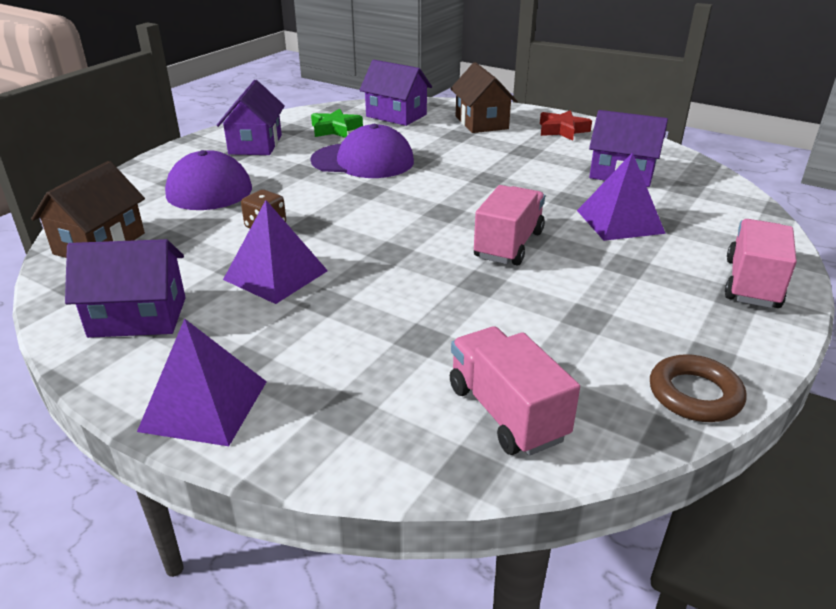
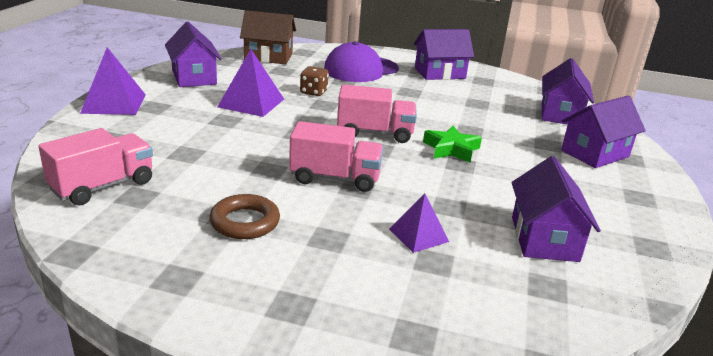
camera: 70 degrees right, 5 degrees down
(335, 129) = (499, 94): green star -> green star (451, 149)
(363, 161) = (446, 110): purple cap -> none
(481, 122) = (595, 153): brown house -> purple house
(562, 130) = (631, 200): red star -> none
(619, 221) = (418, 235): purple pyramid -> purple pyramid, size x0.62
(694, 394) = (122, 266): brown ring -> brown ring (245, 222)
(751, 283) = (323, 318): pink truck -> pink truck (375, 133)

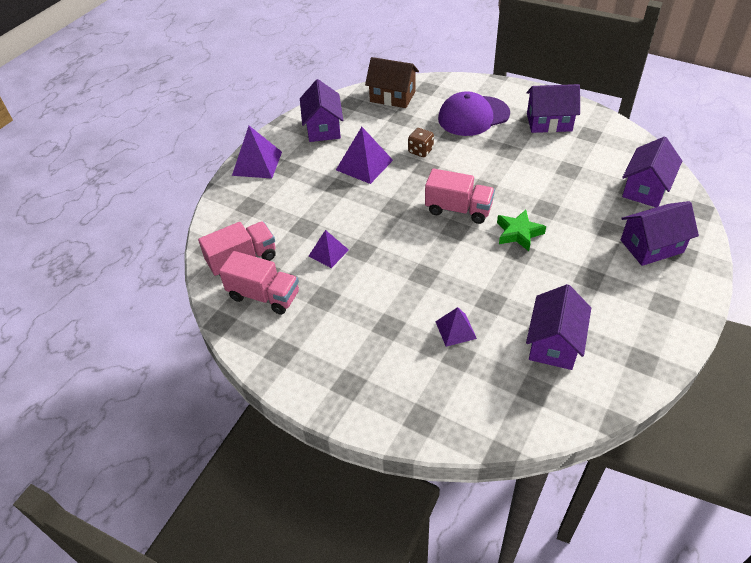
camera: 20 degrees right, 20 degrees up
(225, 174) = (328, 253): none -> purple pyramid
(245, 222) = (333, 305): brown ring -> none
(335, 178) = (410, 263): pink truck -> pink truck (264, 295)

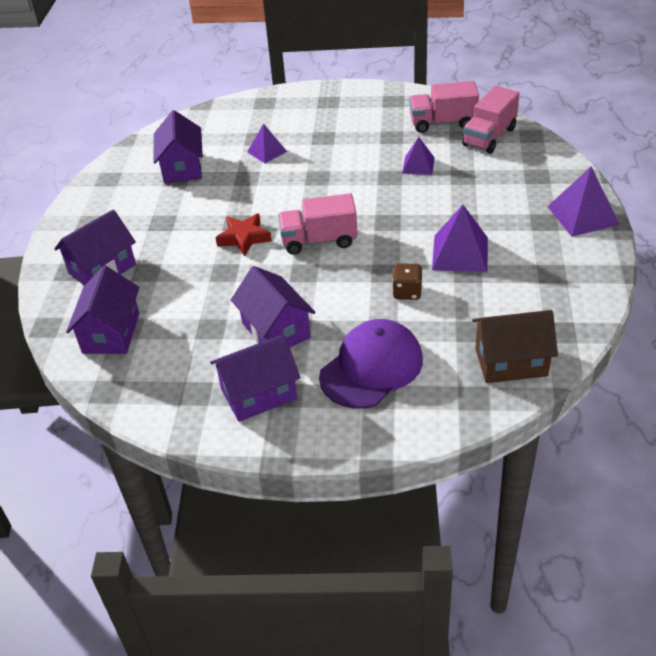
camera: 155 degrees right, 5 degrees down
(323, 128) = (556, 281): purple house -> purple house (276, 330)
(518, 233) = (244, 238): green star -> red star

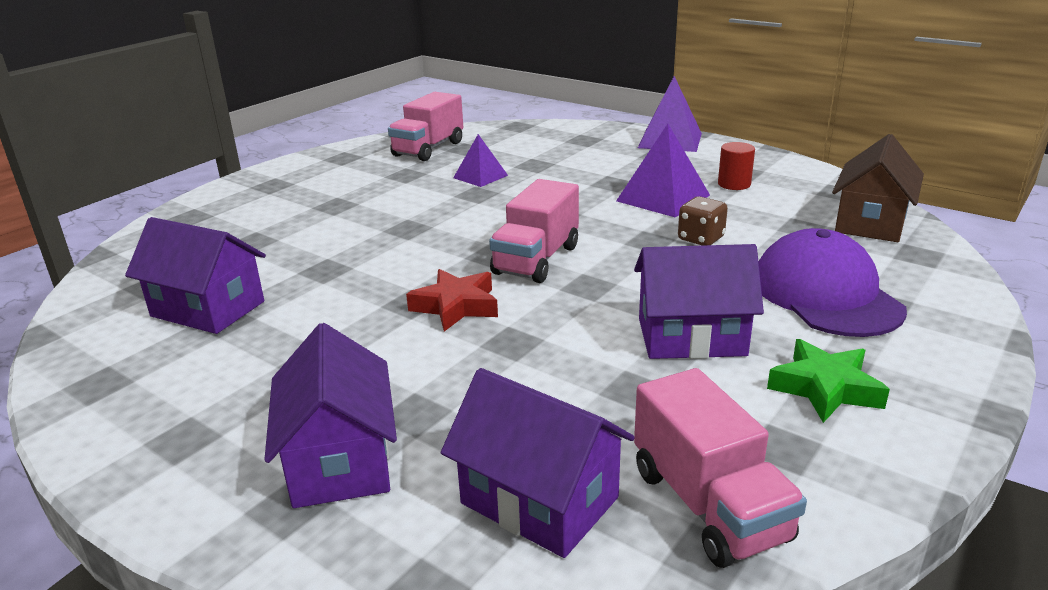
camera: 60 degrees left, 15 degrees down
(258, 394) = (825, 388): purple house -> green star
(267, 151) = (295, 242): purple pyramid -> none
(489, 137) = (490, 139): pink truck -> pink truck (709, 505)
(520, 276) = (734, 184): none -> red cylinder

